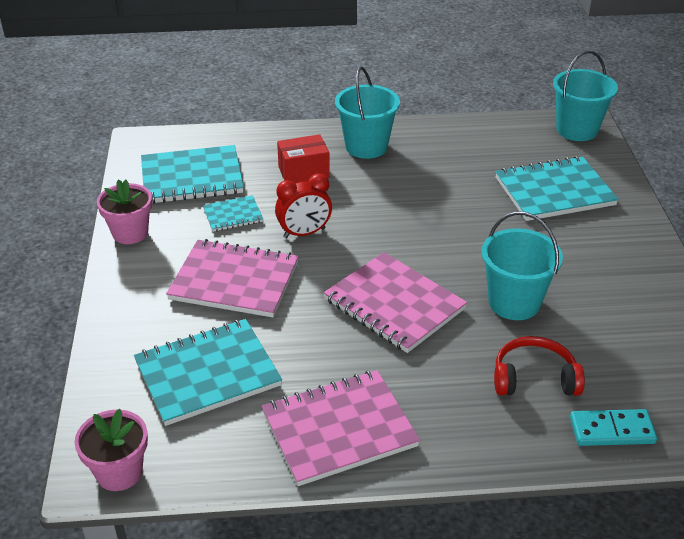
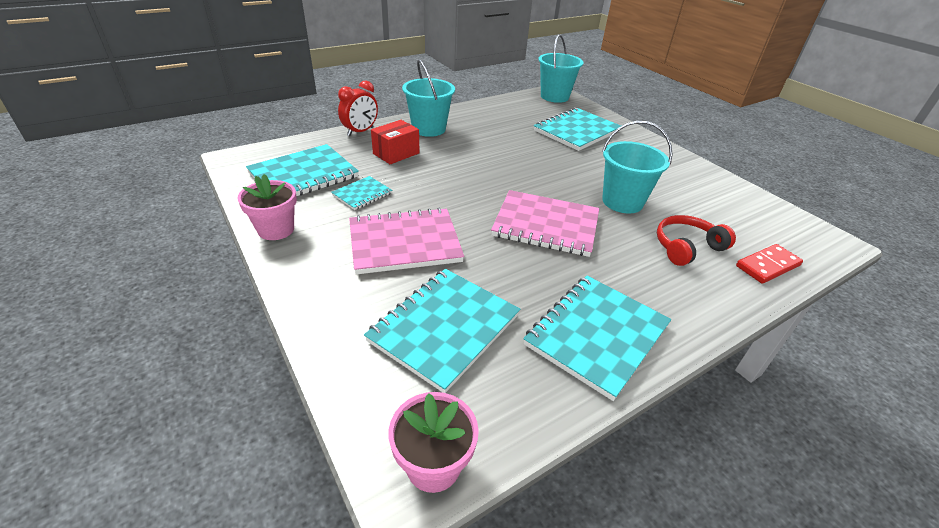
camera: 30 degrees left, 0 degrees up
(304, 233) = (432, 193): red clock -> red clock (360, 131)
(339, 429) = (596, 335): pink notebook -> turquoise notebook
(612, 430) = (767, 266): turquoise domino -> red domino

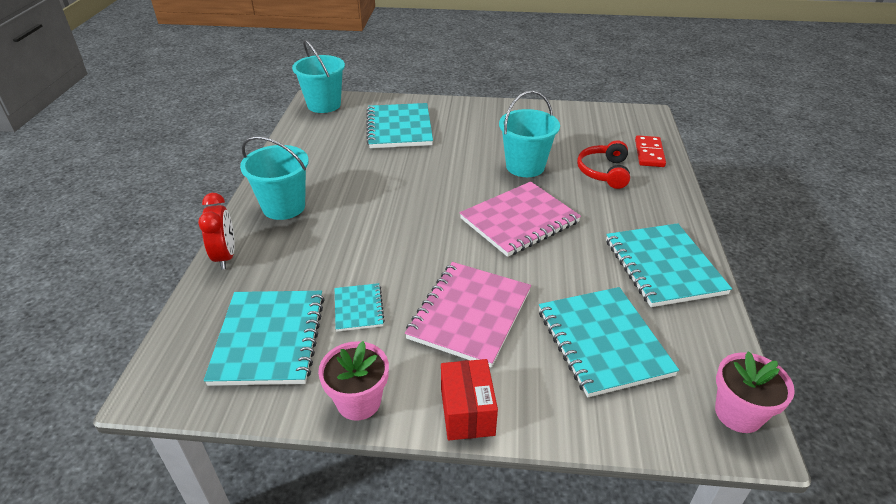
camera: 50 degrees left, 0 degrees up
(396, 153) = (306, 251): red box -> red box (467, 412)

